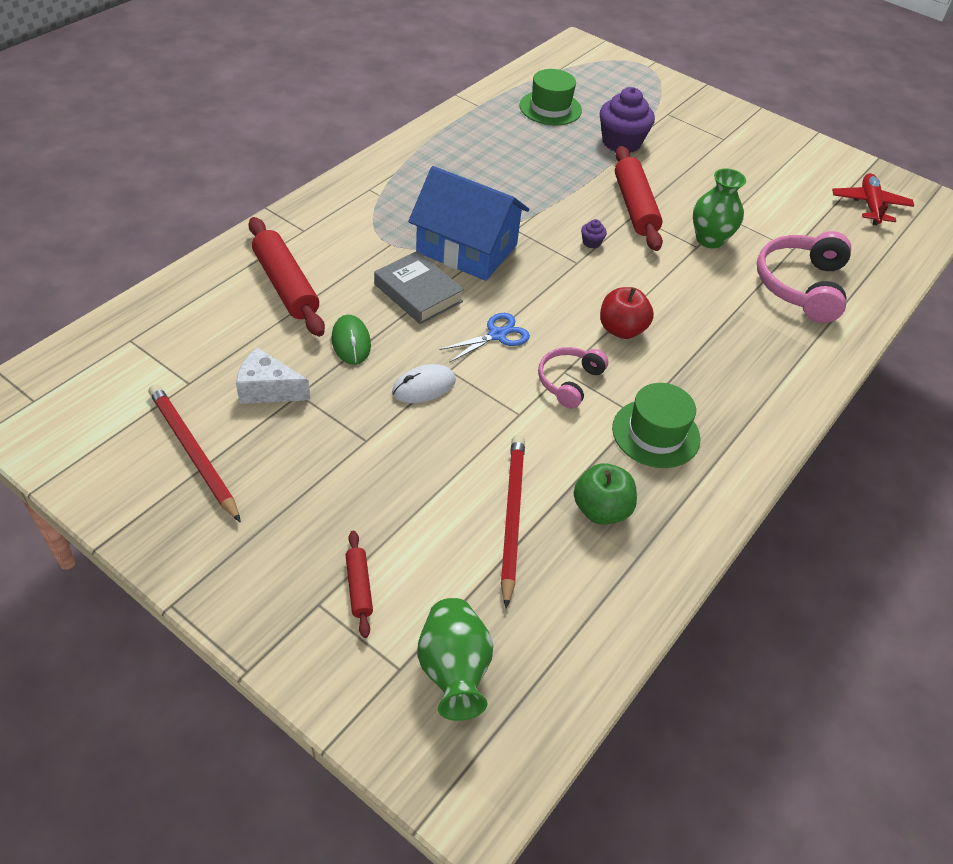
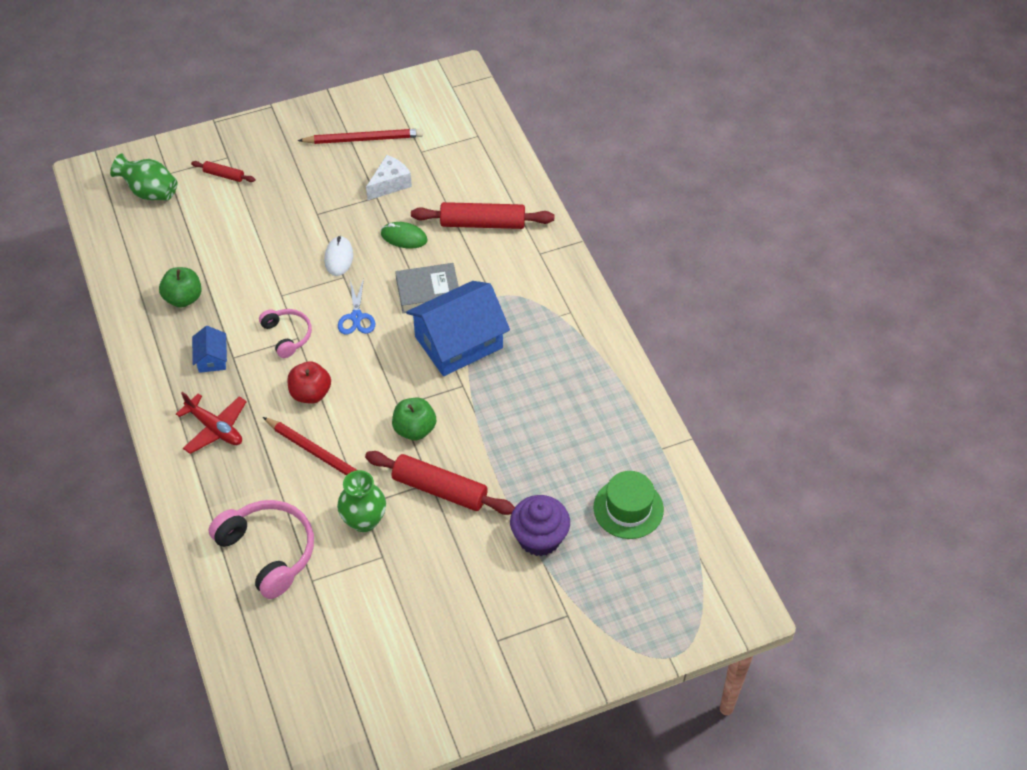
camera: 125 degrees right, 5 degrees up
(511, 517) = (213, 255): red pencil -> red pencil (322, 456)
(591, 242) = (414, 429): purple cupcake -> green apple
(656, 433) = (212, 358): green hat -> blue house
(869, 205) = (321, 701): red plane -> red plane (215, 428)

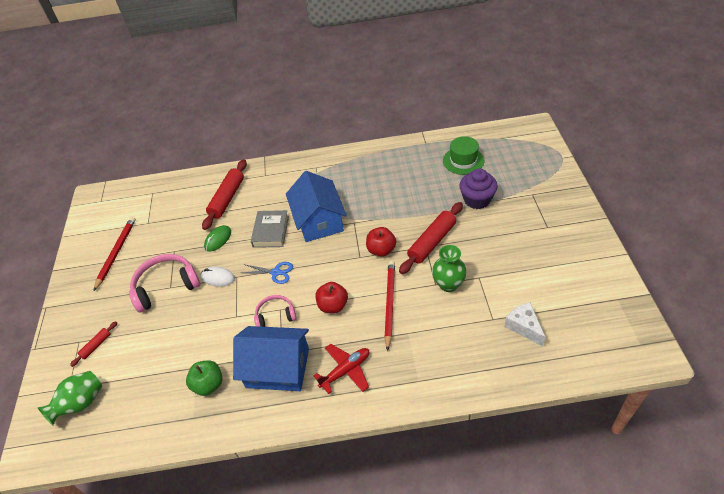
camera: 70 degrees left, 5 degrees down
(212, 358) = (277, 368): blue house -> blue house, size x2.18
(268, 551) = (465, 343): pink headphones -> pink headphones (166, 286)
(322, 456) = (389, 303): red pencil -> red pencil turned 45 degrees counterclockwise
(390, 184) = (167, 242): white cheese -> white cheese (524, 327)
(414, 429) = (381, 250): green apple -> red apple

